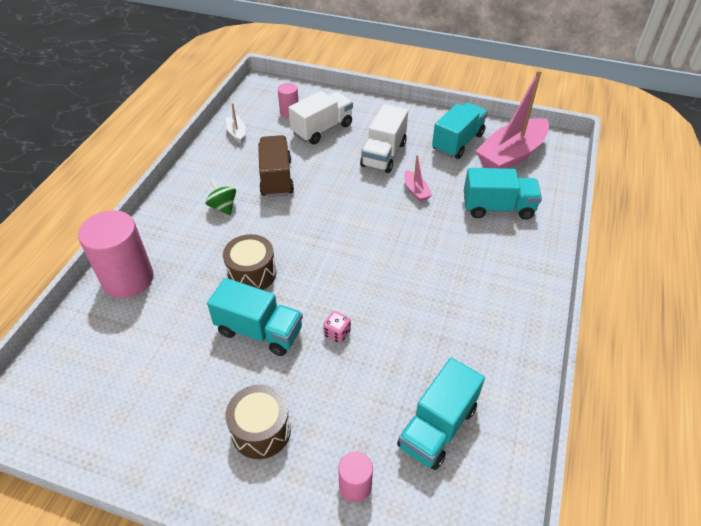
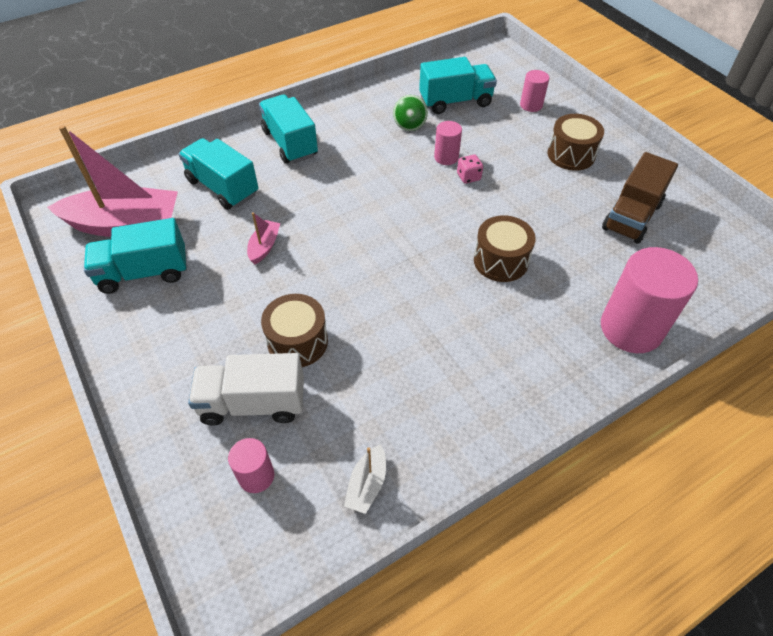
camera: 140 degrees left, 5 degrees up
(223, 207) = (477, 357): green spinning top -> green spinning top (410, 124)
(259, 331) = (529, 211): turquoise truck -> turquoise truck (290, 143)
(276, 178) = (384, 359): brown truck -> brown truck (631, 216)
(332, 160) = (297, 342): none -> brown drum
(375, 342) = (446, 157): none -> pink cylinder
(383, 154) = (235, 310): white truck -> none

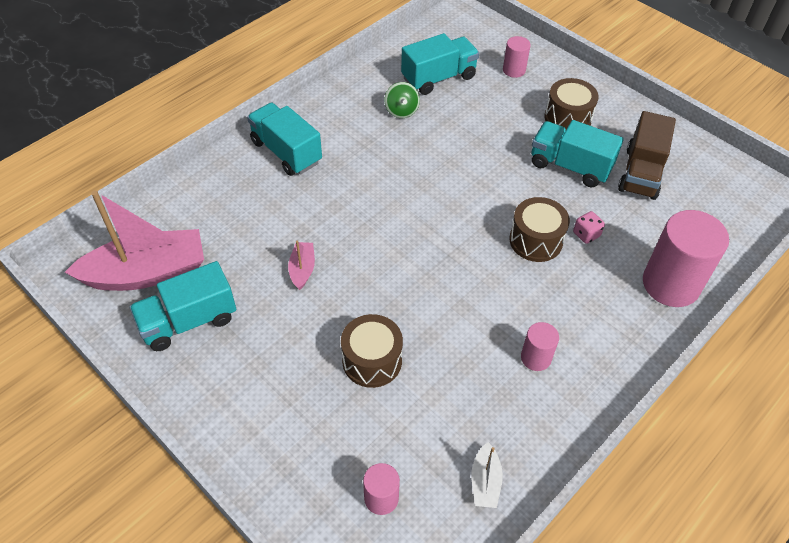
camera: 15 degrees left, 0 degrees up
(222, 187) = (234, 213): turquoise truck -> turquoise truck (570, 166)
(253, 403) = (352, 430): white truck -> none
(446, 157) = (449, 141): pink cylinder -> pink cylinder (536, 358)
(468, 177) = (478, 158): pink dice -> pink dice (586, 234)

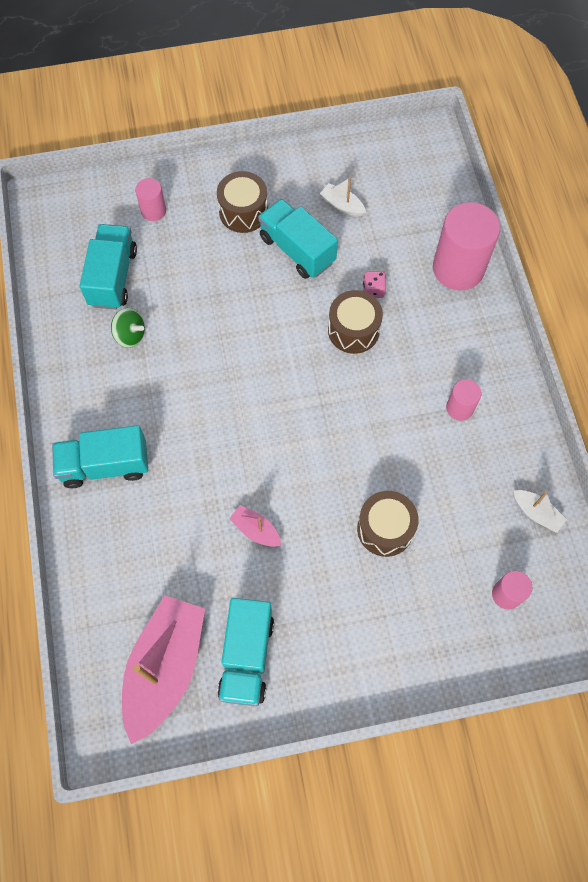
camera: 55 degrees left, 15 degrees up
(570, 166) = (297, 250): turquoise truck -> turquoise truck turned 75 degrees clockwise
(641, 173) = (342, 205): brown truck -> white boat

